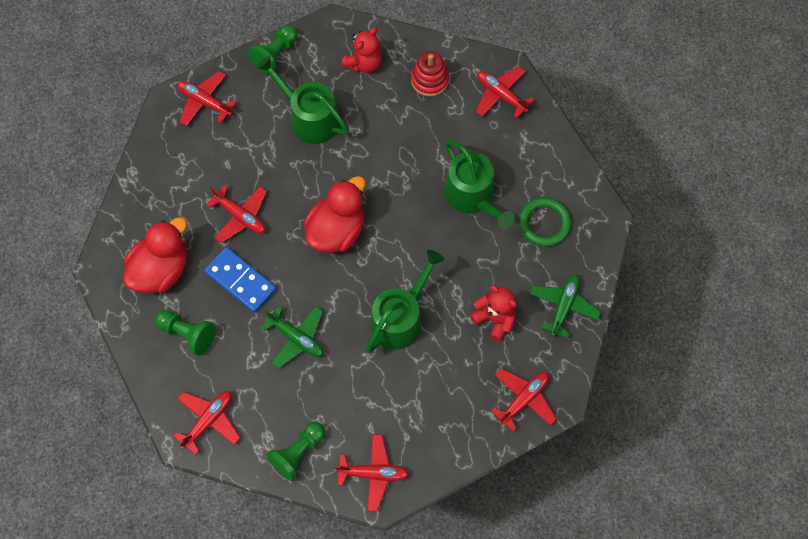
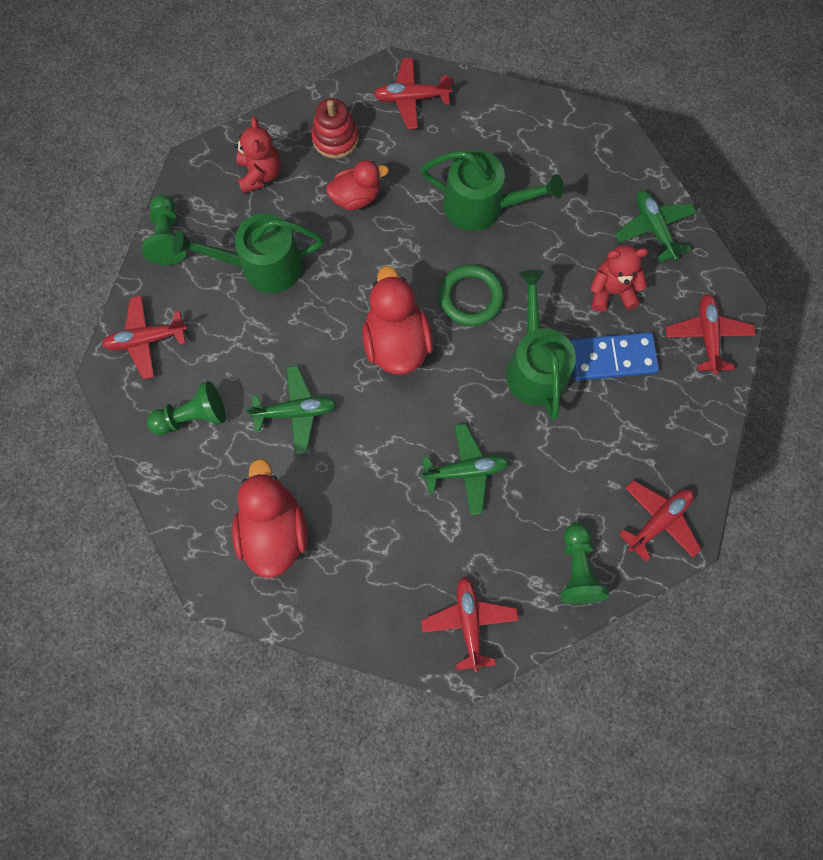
camera: 45 degrees left, 5 degrees up
(188, 334) = (364, 564): green pawn -> green pawn (193, 416)
(240, 216) = (295, 412): red plane -> green plane
(240, 281) = (360, 469): blue domino -> blue domino (612, 358)
(404, 125) = (356, 197): none -> red duck
(544, 223) = (564, 174): green ring -> green ring (470, 297)

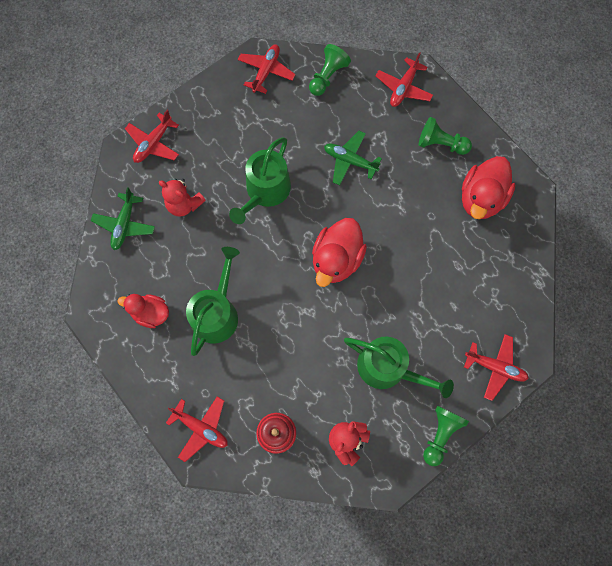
camera: 145 degrees left, 0 degrees up
(193, 416) = (492, 296): green pawn -> green pawn (441, 144)
(295, 412) = (426, 257): green plane -> none
(356, 197) = (293, 376): red duck -> red duck (151, 313)
(470, 297) = (271, 257): green ring -> none
(481, 205) = (217, 313): green watering can -> green watering can turned 60 degrees clockwise
(612, 358) = (218, 167): blue domino -> none
(658, 521) = (266, 71): red plane -> red plane turned 120 degrees clockwise

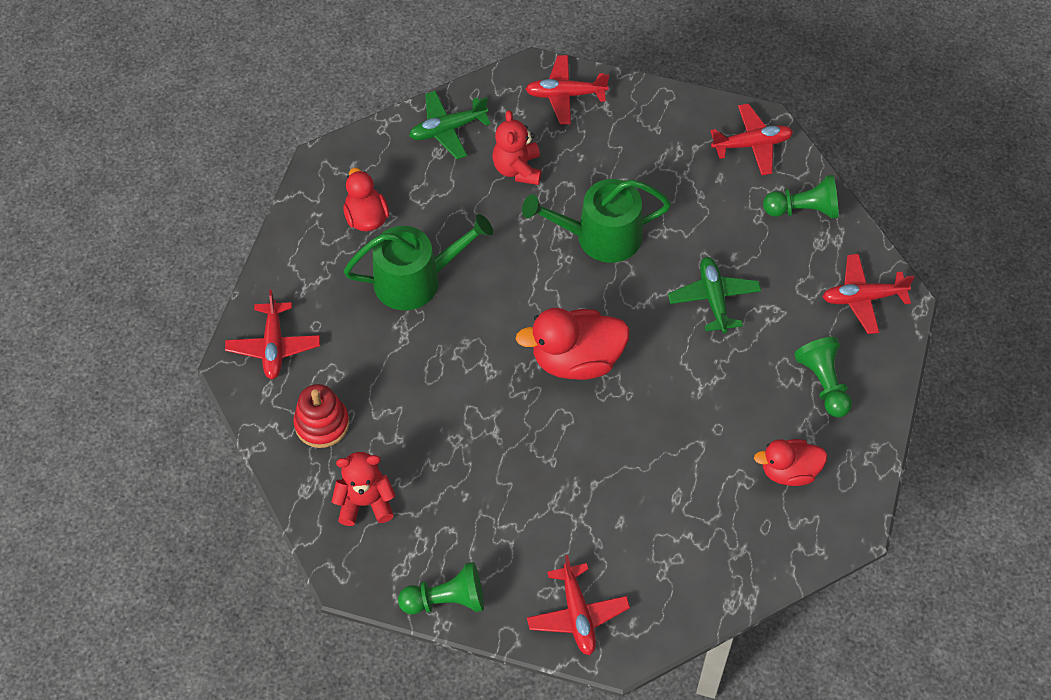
camera: 55 degrees right, 15 degrees down
(387, 368) = (485, 494): green watering can -> none
(481, 198) = (789, 471): red duck -> red duck, size x0.64

